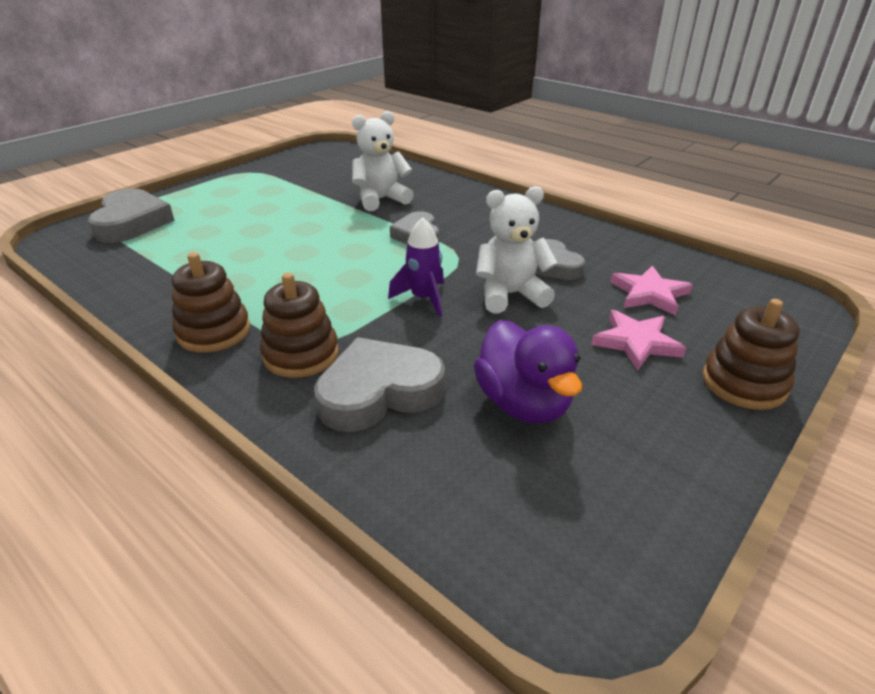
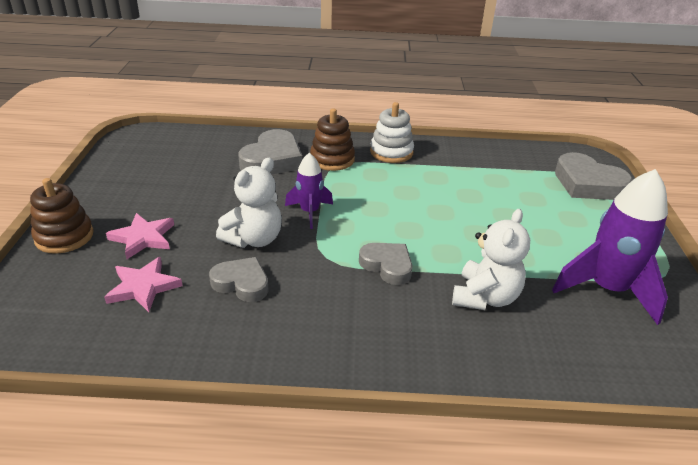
camera: 140 degrees right, 0 degrees up
(214, 331) = (391, 152): brown stacking toy -> white stacking toy
(299, 178) = (607, 289): none -> purple rocket
(523, 403) = (196, 180): purple duck -> none

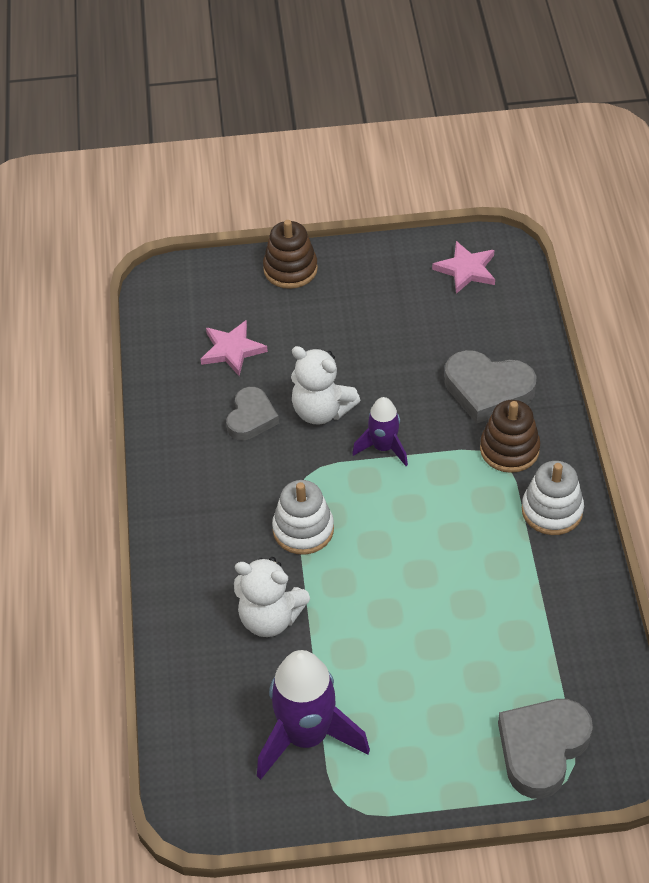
camera: 85 degrees right, 15 degrees up
(143, 238) = (302, 325): pink star -> pink star (466, 270)
(387, 266) = (303, 529): grey heart -> white stacking toy

